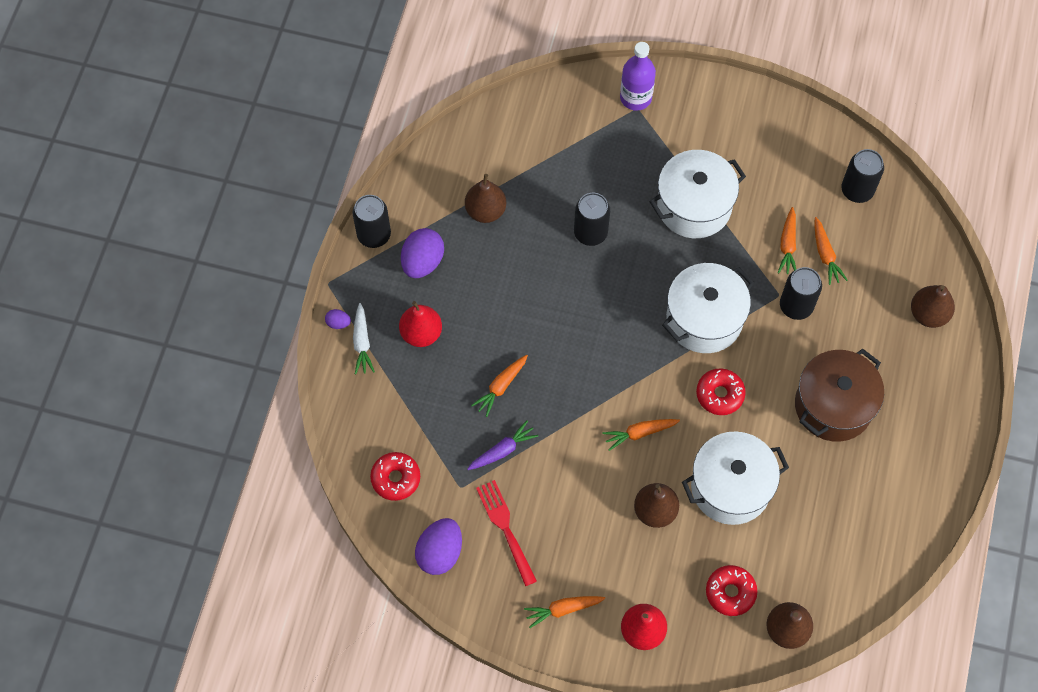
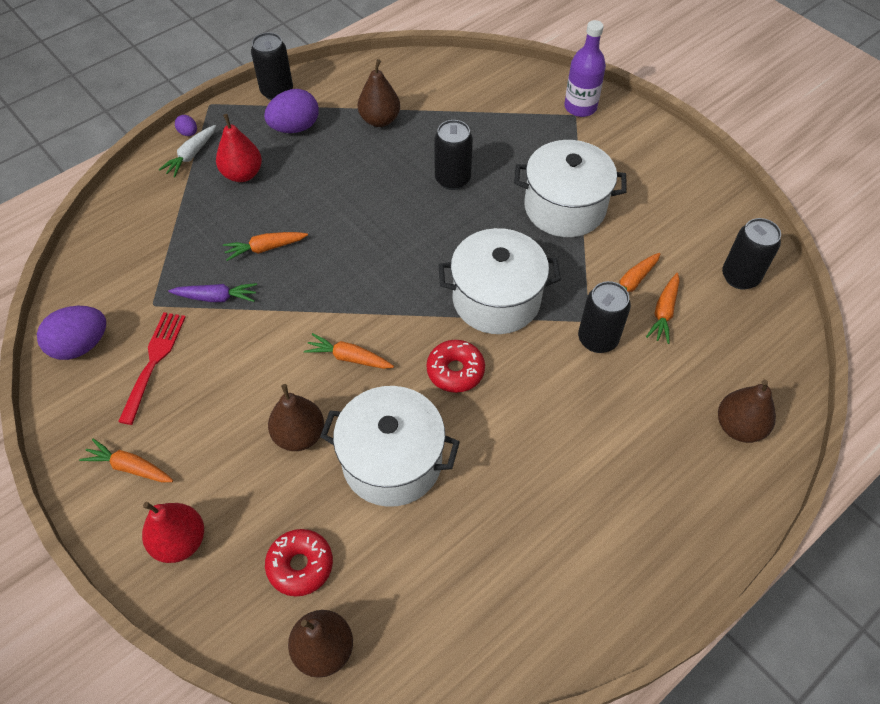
camera: 35 degrees right, 10 degrees down
(396, 478) = (110, 265): red donut -> none
(833, 405) = (564, 451): brown pot -> none

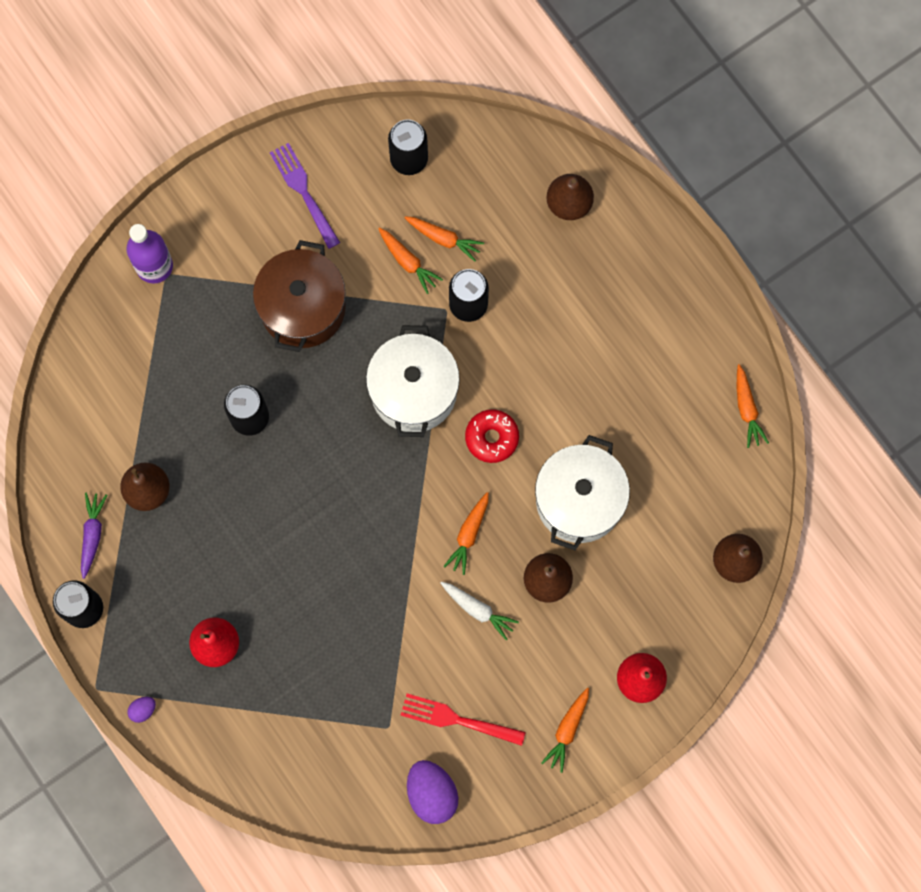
camera: 85 degrees left, 20 degrees up
(191, 155) = (180, 704): white carrot -> white carrot (478, 610)
(216, 297) = (385, 664): purple carrot -> purple carrot (92, 535)
(265, 248) = (326, 617): orange carrot -> orange carrot (746, 409)
(295, 128) = (149, 587): purple egg -> none
(300, 565) = (667, 579): red donut -> none
(564, 207) = (303, 308): white pot -> brown pot
(679, 199) = (304, 192): none -> purple fork

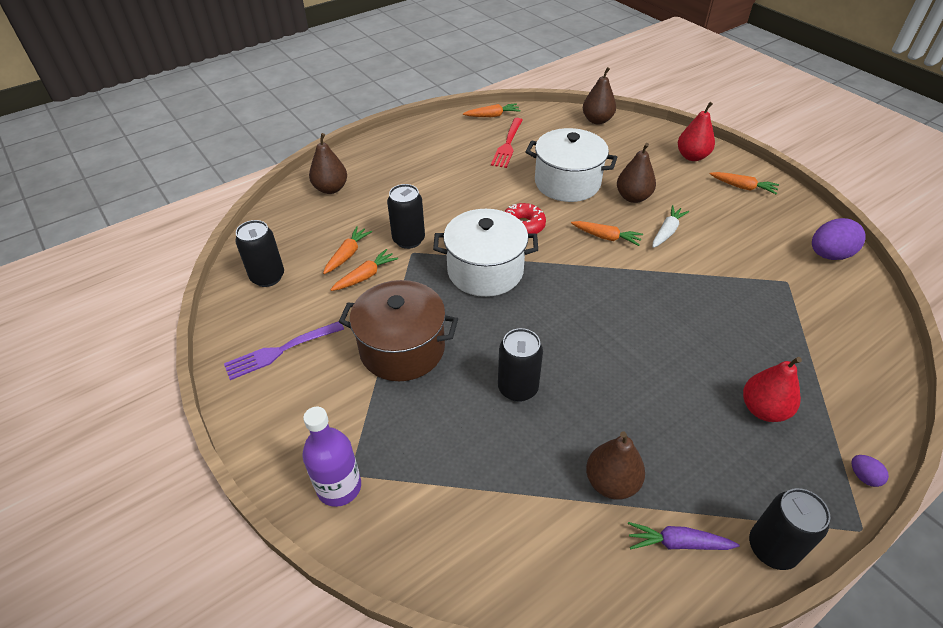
camera: 90 degrees left, 30 degrees down
(457, 719) = (761, 242): red fork -> red fork (507, 145)

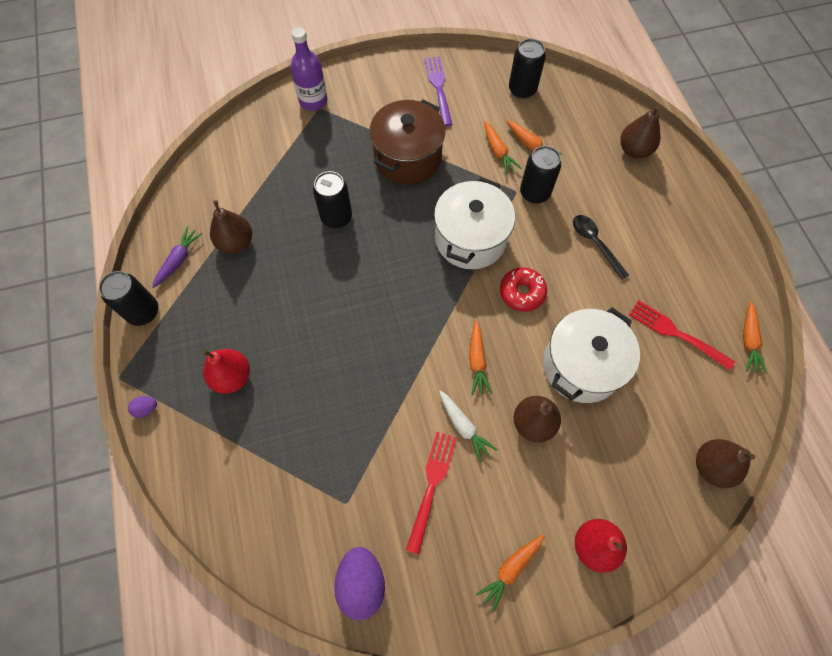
camera: 110 degrees right, 20 degrees up
(447, 194) = (595, 243): none -> black spoon
(606, 237) = (477, 361): orange carrot -> orange carrot turned 45 degrees counterclockwise
(726, 237) = (432, 485): none -> red fork

